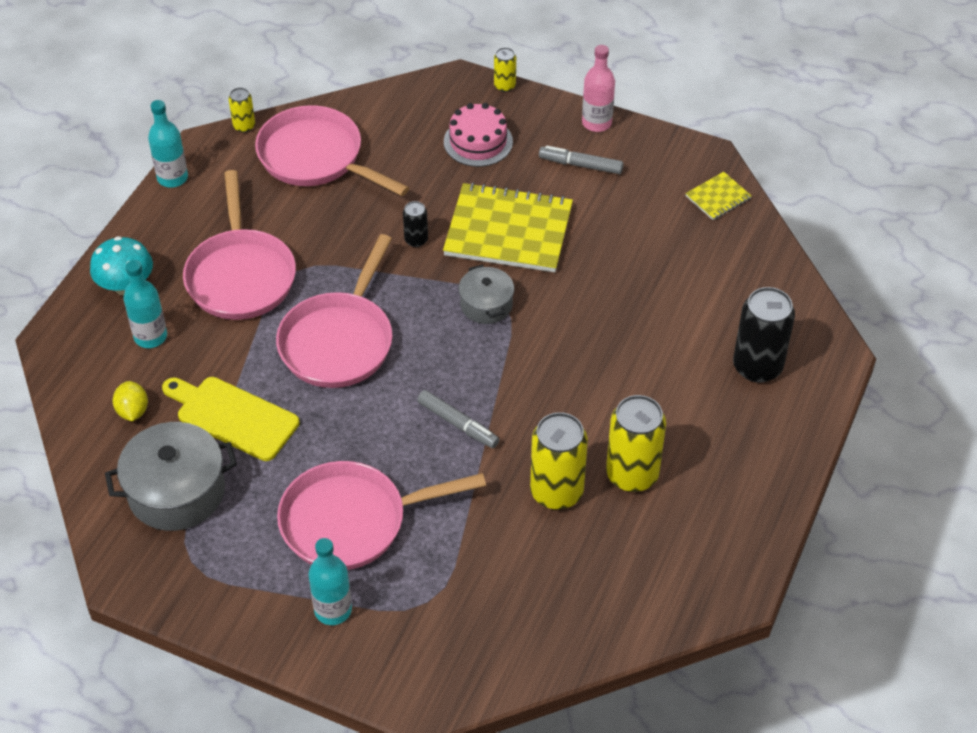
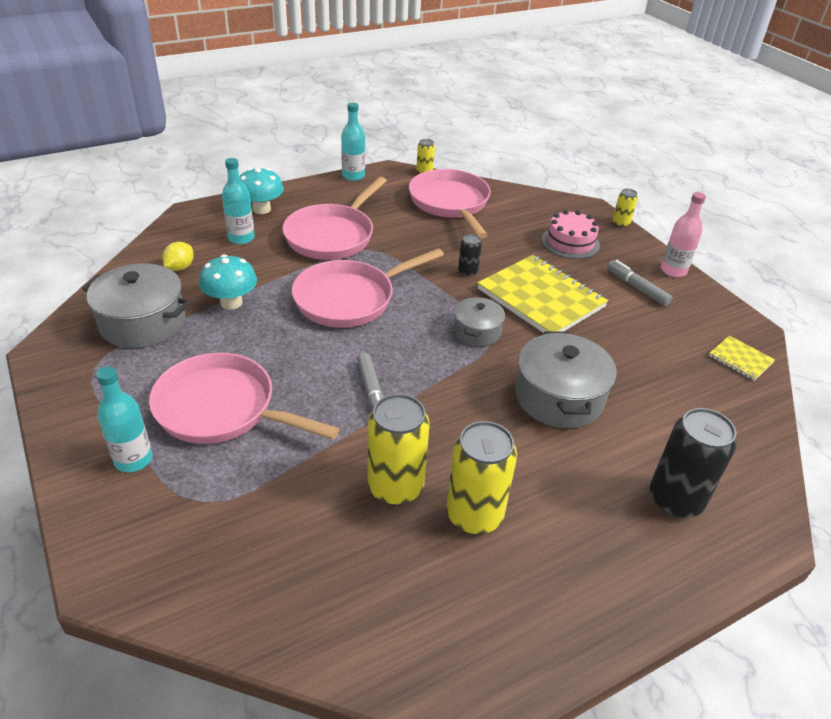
camera: 35 degrees right, 10 degrees down
(233, 417) = (231, 302): yellow cutting board -> turquoise mushroom
(608, 329) = (559, 397): none -> grey pot
(718, 197) = (740, 359): yellow notebook -> yellow notebook turned 45 degrees clockwise

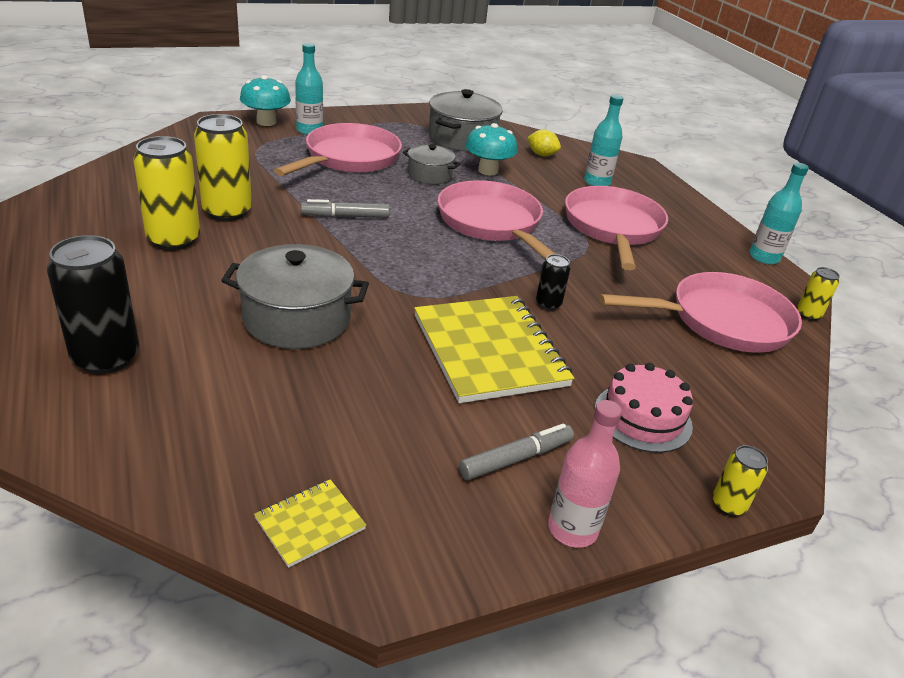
camera: 95 degrees right, 5 degrees down
(261, 209) = (657, 196): turquoise mushroom -> turquoise mushroom (266, 122)
(332, 236) = (613, 228): pink pan -> pink pan turned 60 degrees clockwise
(477, 331) = (425, 288): grey pot -> grey pot (429, 175)
(541, 298) = (490, 351): yellow notebook -> yellow notebook turned 75 degrees counterclockwise

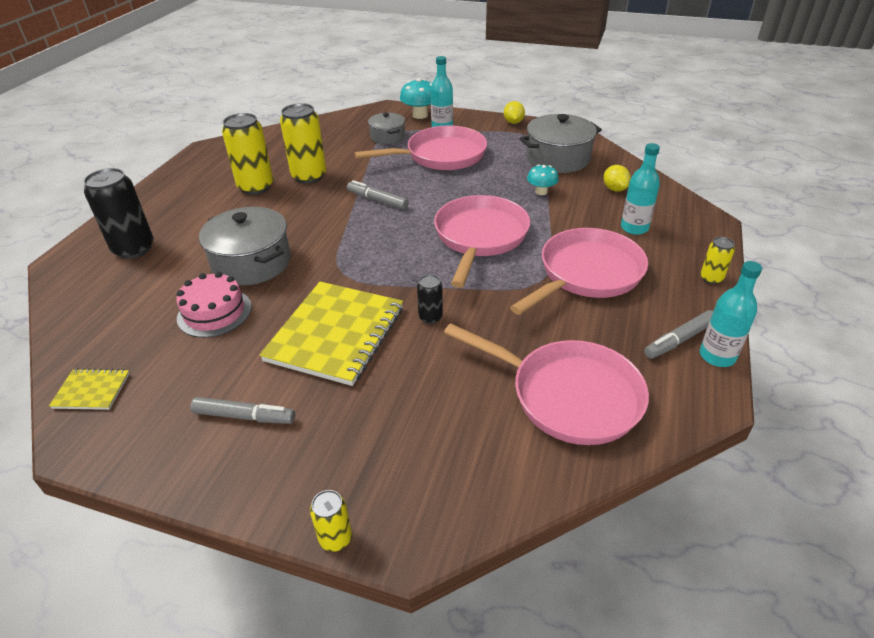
camera: 45 degrees right, 5 degrees up
(375, 113) = (513, 122): none -> yellow lemon
(429, 175) = (485, 184): grey pot -> grey pot (387, 137)
(488, 171) = (541, 192): turquoise mushroom -> turquoise mushroom, size x0.65
(572, 529) = (209, 483): pink bottle -> none
(643, 417) = (372, 437): pink cake -> pink cake (214, 312)
(731, 255) = (679, 340): none -> grey marker
(808, 314) = (679, 430): yellow can -> yellow can (711, 278)

